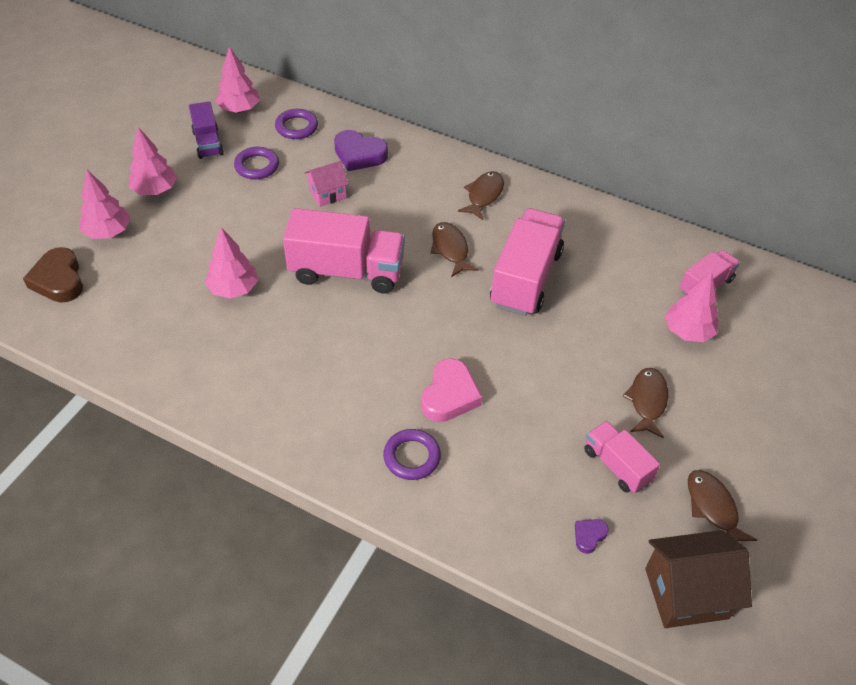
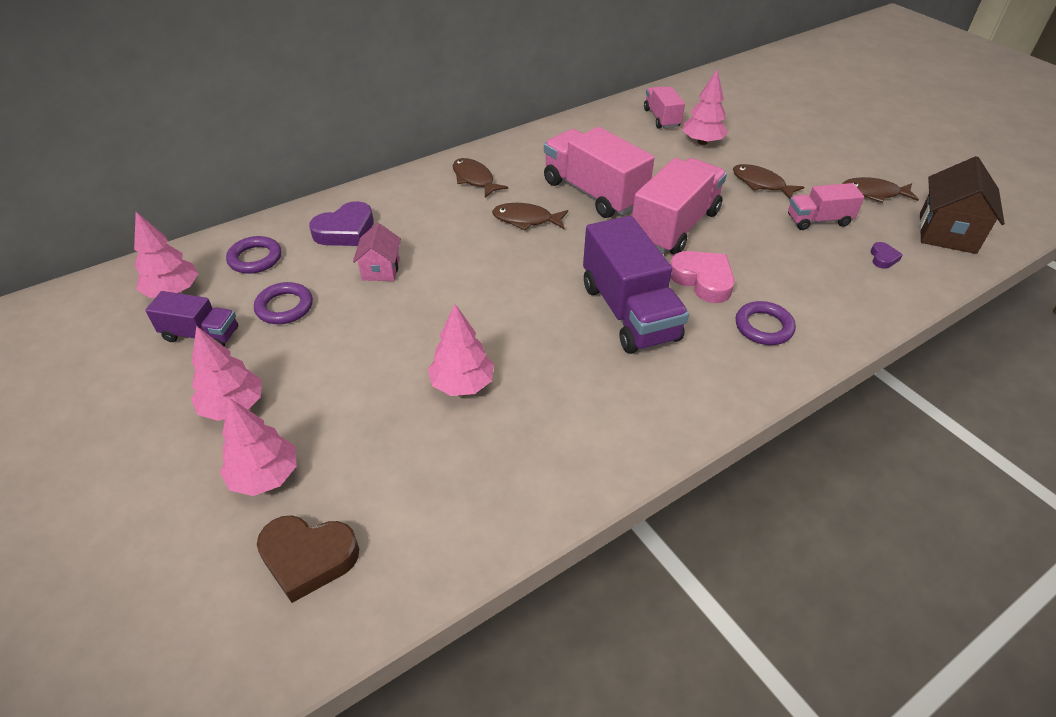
camera: 60 degrees left, 5 degrees down
(346, 271) = (503, 292): pink truck -> pink truck (674, 227)
(372, 357) = (629, 312): none -> purple truck
(589, 536) = (883, 258): purple heart -> purple heart turned 150 degrees counterclockwise

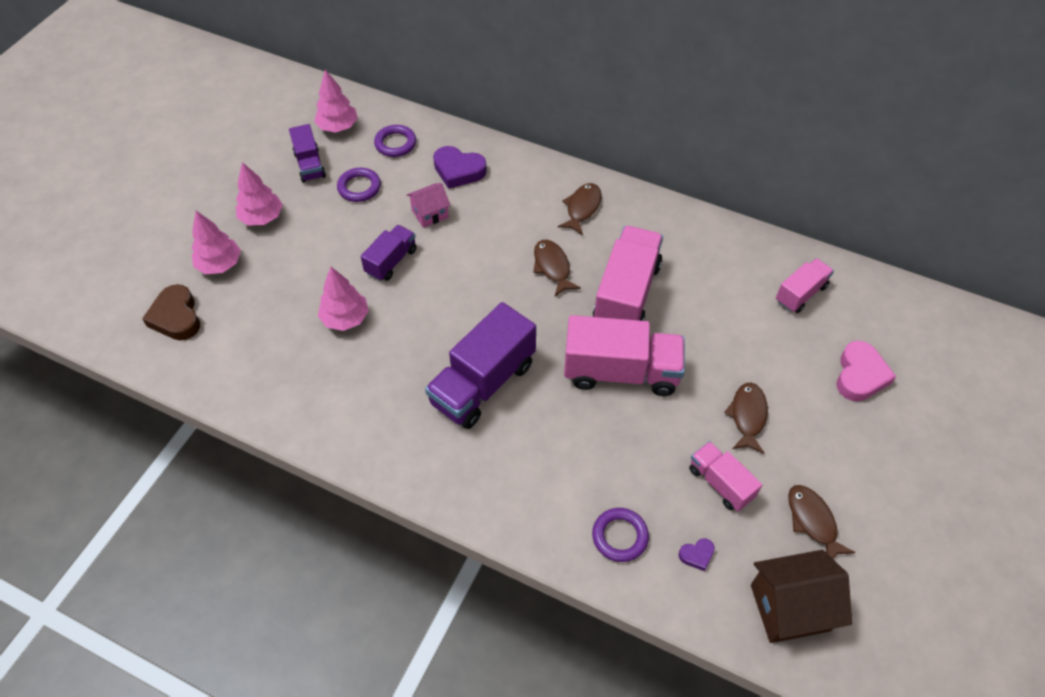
camera: 60 degrees right, 10 degrees up
(416, 320) = (391, 261): none -> purple truck
(702, 142) = (784, 342): pink tree -> none
(702, 280) = (558, 419): pink heart -> pink heart (860, 375)
(763, 327) = (526, 483): purple ring -> purple ring (620, 536)

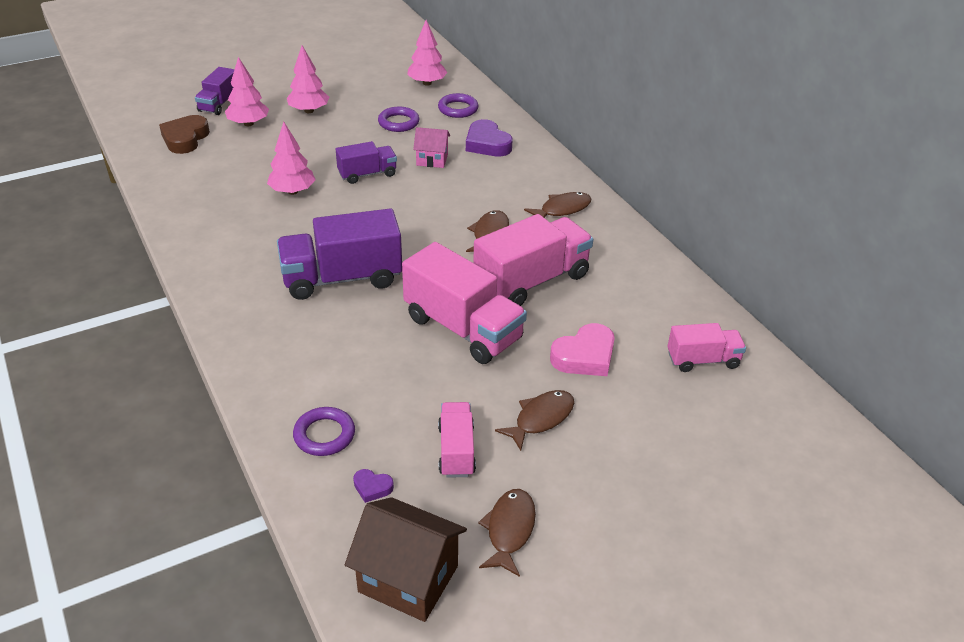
camera: 35 degrees right, 15 degrees down
(310, 165) = (379, 96): purple truck -> purple truck (219, 104)
(860, 375) = (693, 450): pink heart -> pink heart (584, 356)

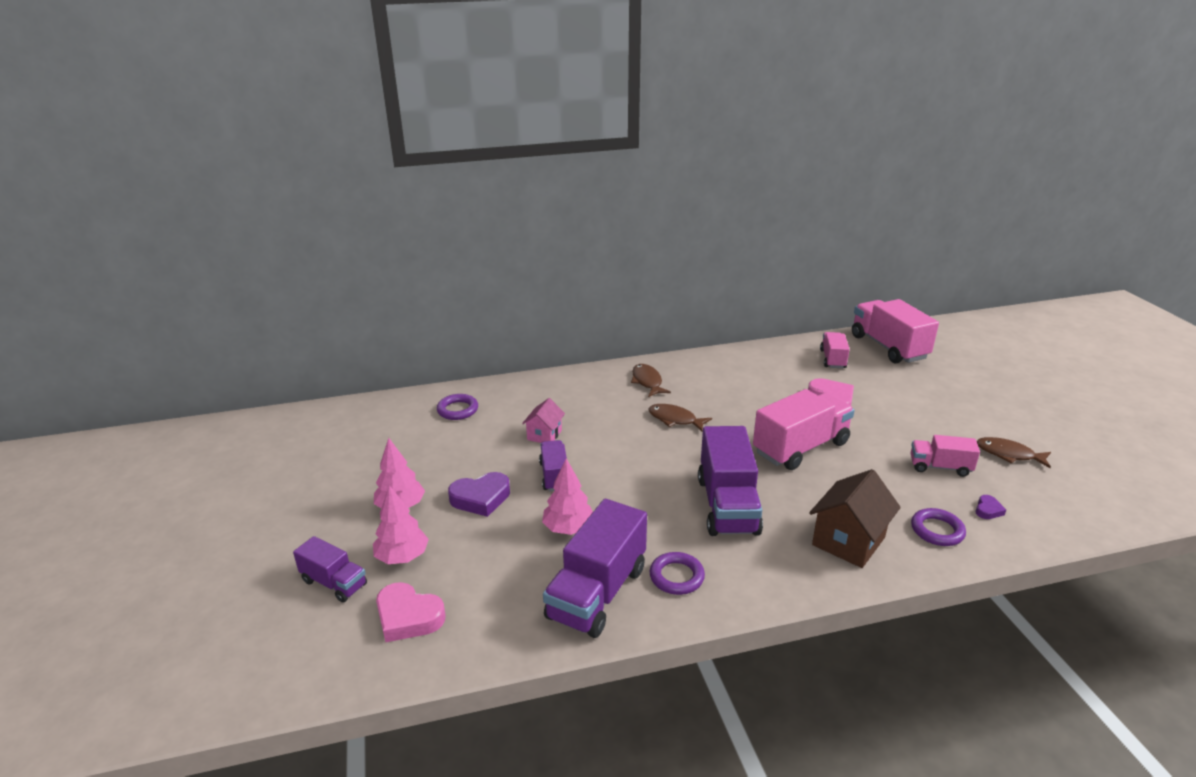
camera: 75 degrees left, 10 degrees down
(185, 138) = (408, 617): brown heart -> pink heart
(213, 215) = (597, 593): none -> purple truck
(398, 122) = (464, 447): purple ring -> purple ring (676, 577)
(408, 579) = (1068, 501): brown house -> brown house (848, 541)
(427, 83) = (393, 422): pink tree -> none
(487, 144) = (530, 402): purple heart -> purple heart (480, 498)
(531, 281) = (742, 409): pink truck -> pink truck (888, 347)
(540, 419) = (899, 427): brown fish -> none

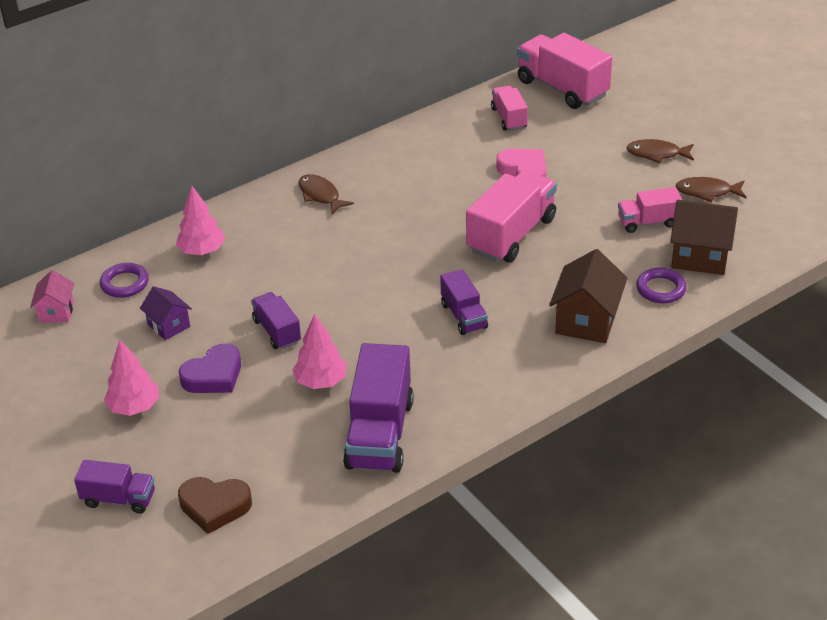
camera: 20 degrees left, 10 degrees up
(402, 557) = (171, 456): pink tree -> pink tree (202, 251)
(408, 617) = (214, 507): pink heart -> brown heart
(470, 449) = (169, 325): none -> purple house
(544, 435) = (240, 288): pink house -> pink house (56, 312)
(675, 419) = (371, 234): brown fish -> brown fish (657, 154)
(676, 577) = (445, 398): purple ring -> none
(727, 505) = (463, 316): purple truck -> purple truck, size x0.56
(988, 510) = (700, 256): purple heart -> brown house

